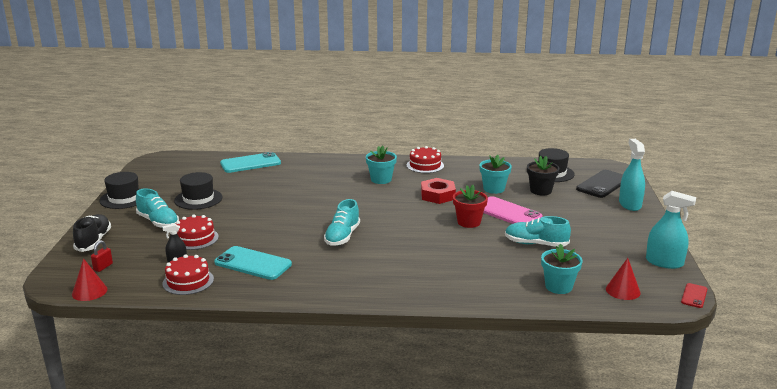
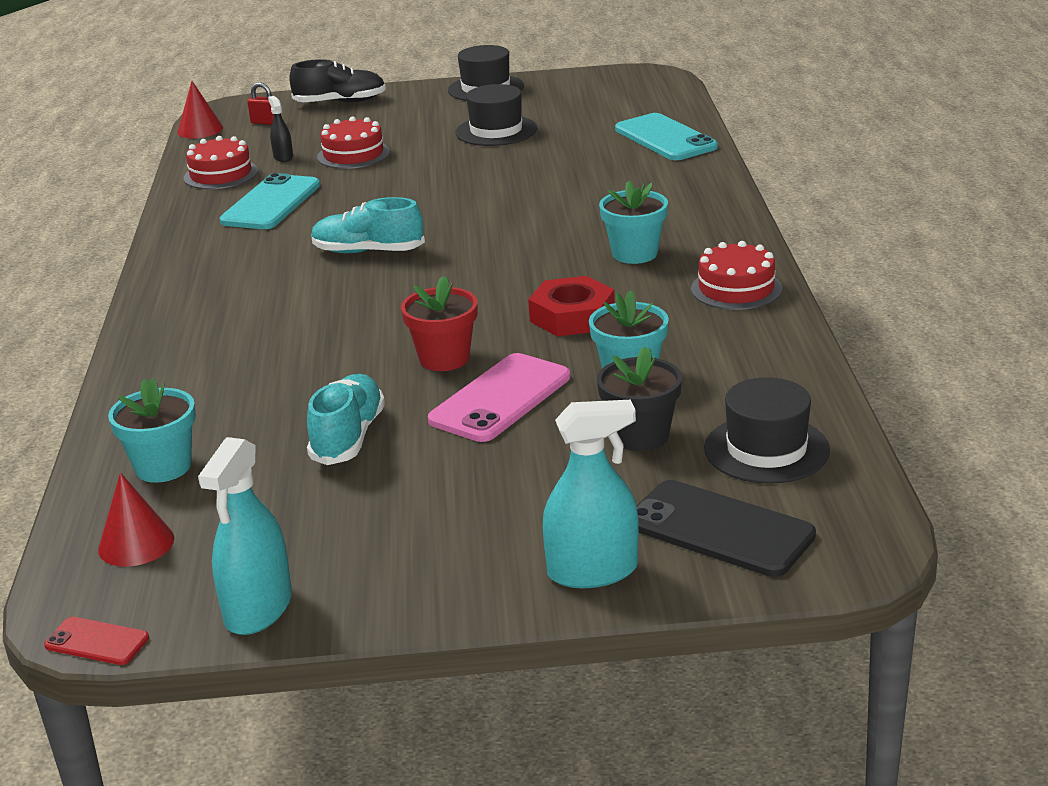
camera: 85 degrees right, 5 degrees up
(158, 222) = (406, 123): turquoise shoe -> none

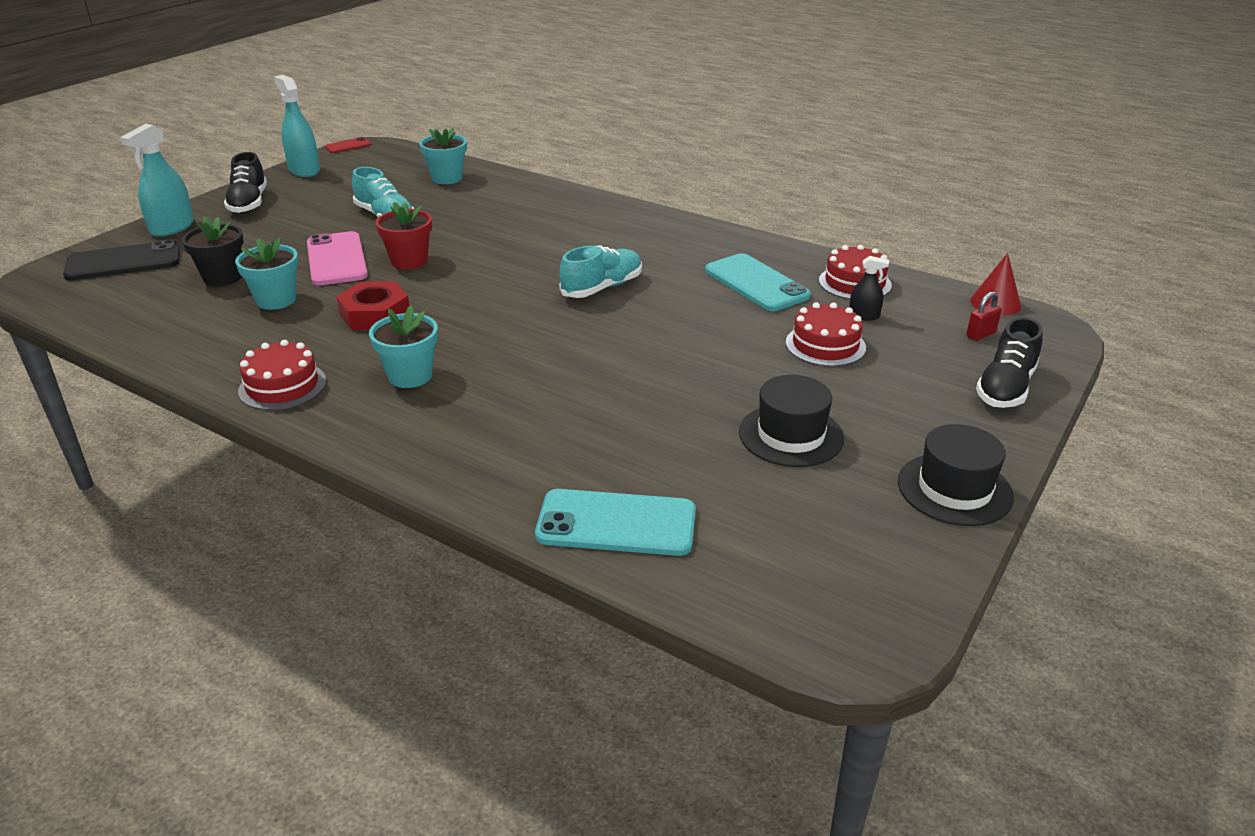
camera: 125 degrees right, 5 degrees up
(136, 544) = (397, 162): red cone -> none
(438, 568) = (249, 203): none -> black shoe
(766, 449) = (135, 301): black hat -> none

